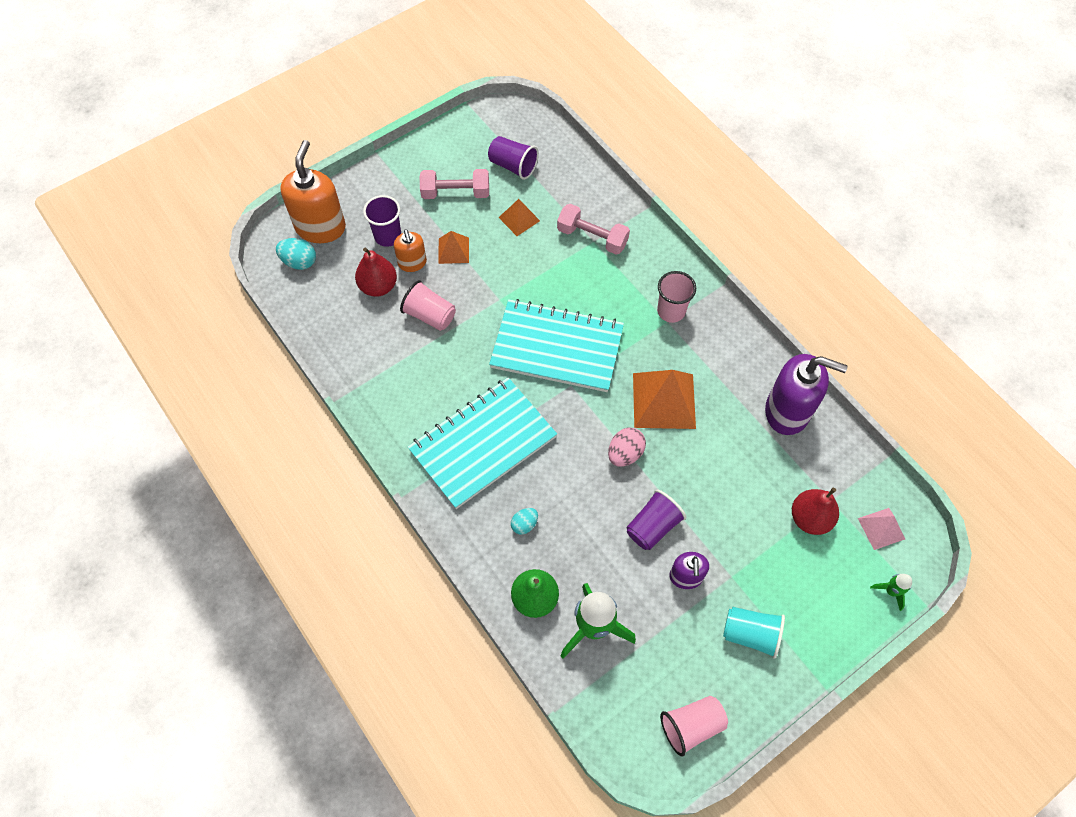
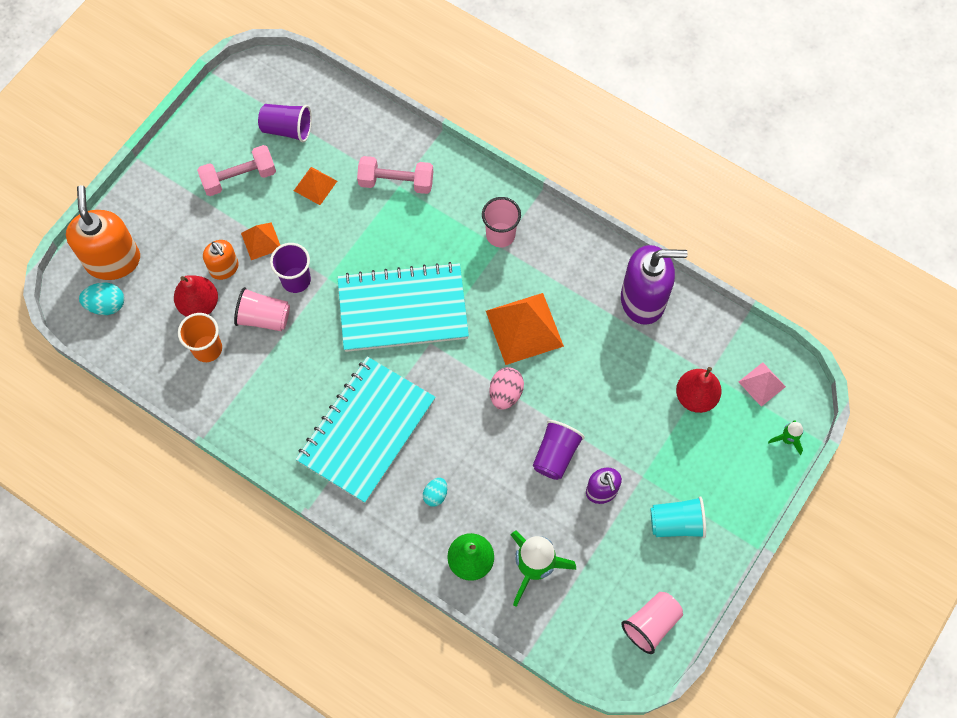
camera: 20 degrees left, 5 degrees up
(370, 326) = (207, 349): none -> orange cup
(388, 236) = (187, 247): purple cup -> purple cup (296, 280)

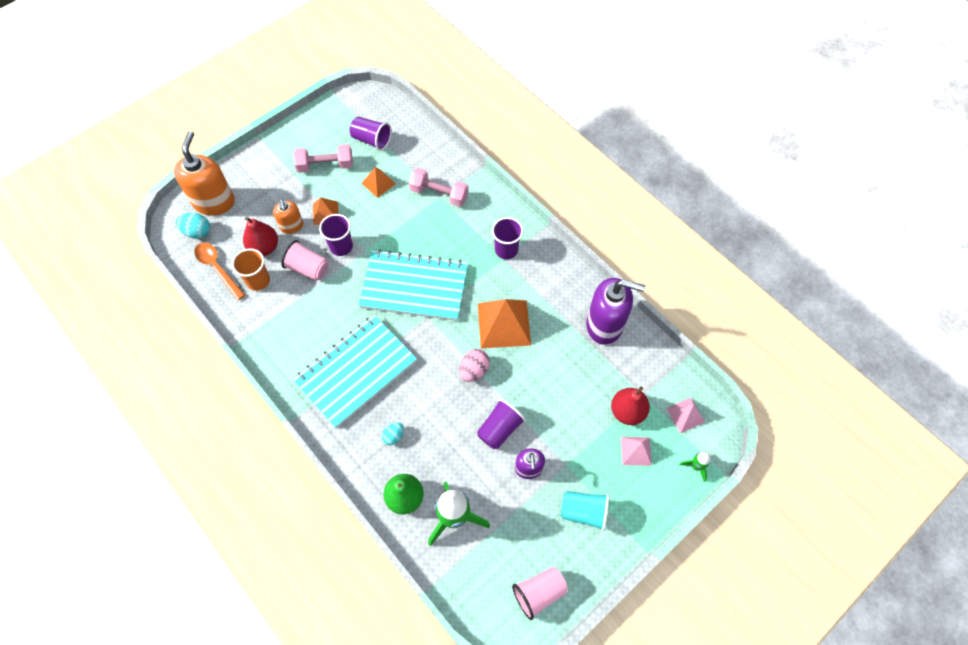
camera: 15 degrees right, 5 degrees down
(150, 345) = (217, 268): none -> orange spoon
(500, 235) = (506, 250): pink cup -> purple cup
(716, 439) = (636, 451): none -> pink pyramid

